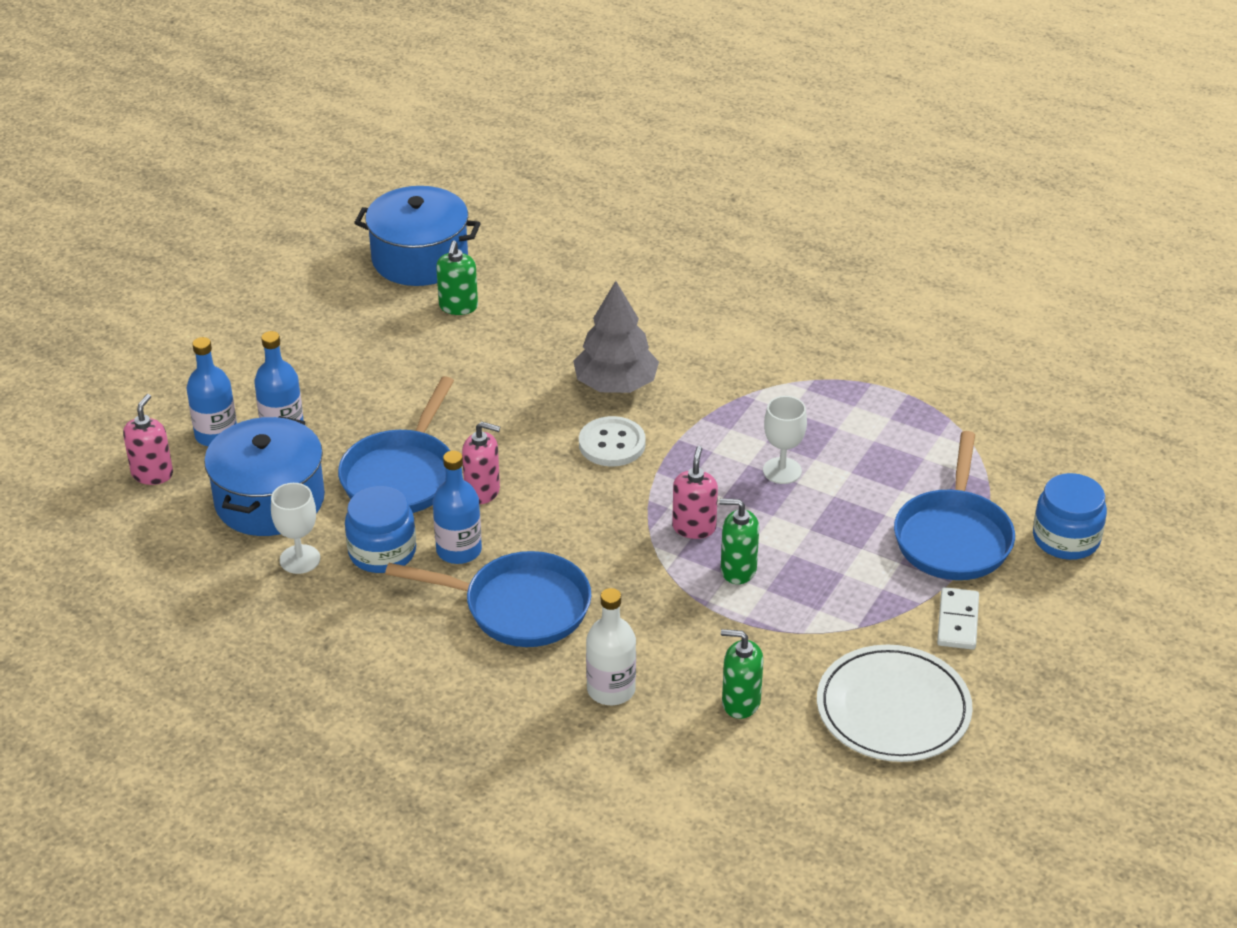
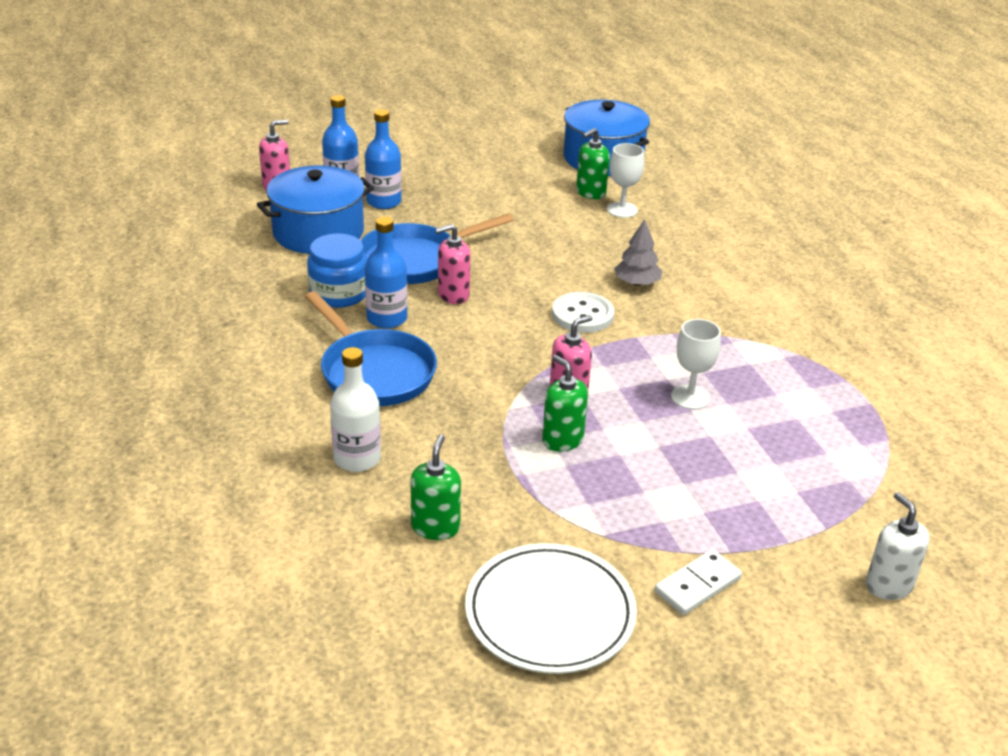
camera: 40 degrees right, 5 degrees down
(300, 559) = (286, 270): white goblet -> white goblet (622, 210)
(482, 491) = (453, 295): pink soap dispenser -> pink soap dispenser turned 105 degrees clockwise
(615, 384) = (636, 283): grey tree -> grey tree, size x0.61
(740, 702) = (435, 527): green soap dispenser -> green soap dispenser turned 45 degrees clockwise
(953, 537) = (777, 522): blue pan -> none
(1066, 539) = (888, 585): blue jar -> white soap dispenser

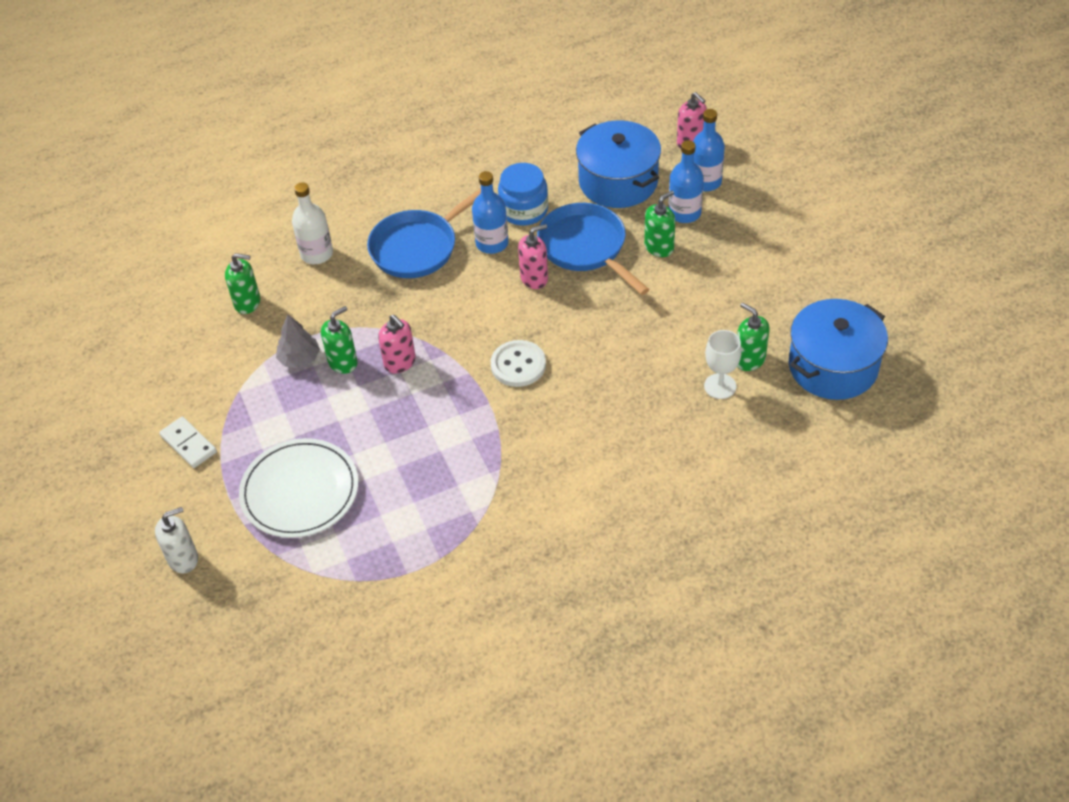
camera: 90 degrees right, 15 degrees up
(429, 220) = (659, 247): none -> green soap dispenser
(453, 295) = (534, 278): pink soap dispenser -> pink soap dispenser turned 90 degrees clockwise
(550, 613) = (167, 367): white plate -> white plate (300, 491)
(636, 283) = (579, 401): grey tree -> grey tree (299, 358)
(690, 397) = (404, 441): white goblet -> none

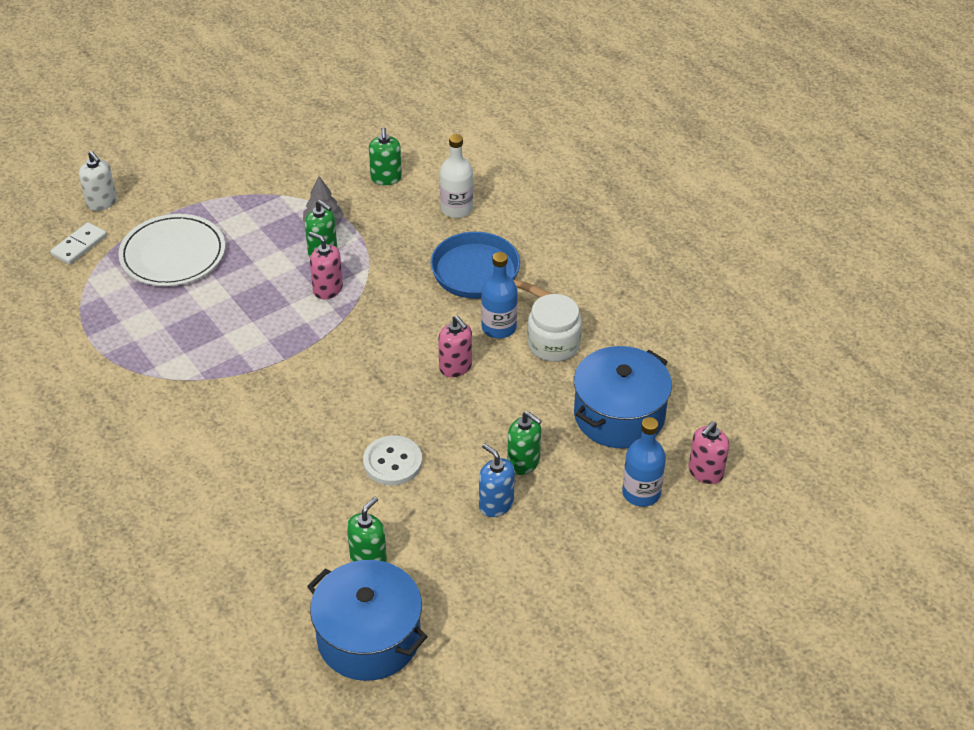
camera: 75 degrees right, 5 degrees down
(189, 444) = (220, 179): white domino -> white domino (79, 245)
(400, 362) = (327, 289): pink soap dispenser -> pink soap dispenser turned 90 degrees clockwise
(518, 365) = (335, 372): white button -> white button (392, 462)
(524, 210) = (553, 344): blue jar -> white jar
(585, 248) = (509, 401): blue pan -> none
(684, 213) = (583, 479): blue bottle -> none
(702, 270) = (496, 504): none -> blue soap dispenser
(720, 386) = (327, 536): white goblet -> none

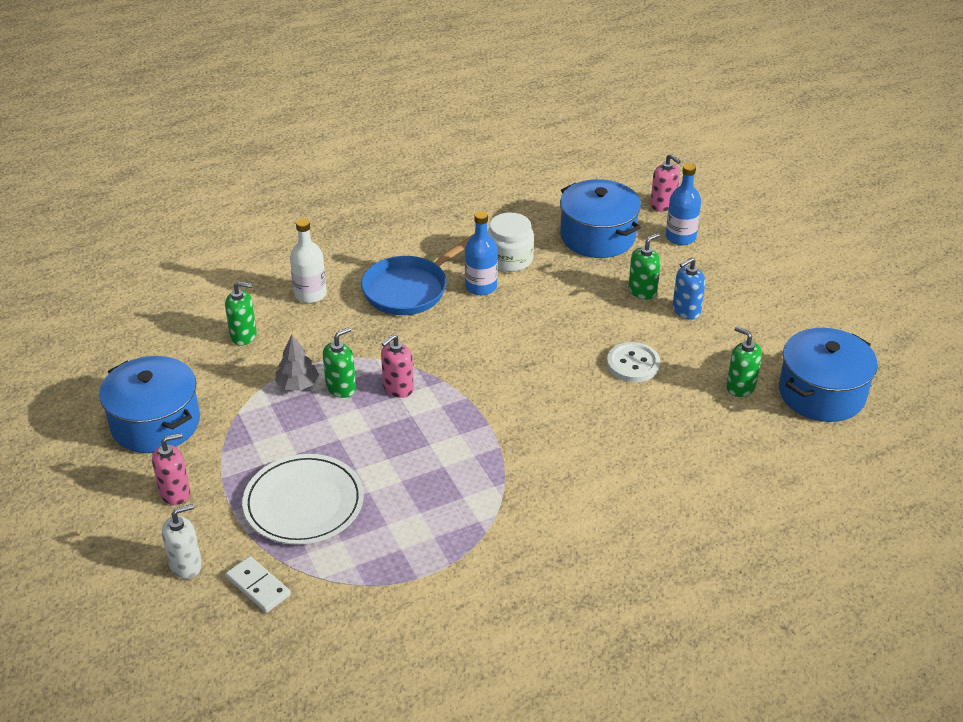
camera: 80 degrees left, 5 degrees down
(263, 151) = (155, 423): none -> blue pot
(455, 367) = (524, 316): pink soap dispenser -> pink soap dispenser (175, 493)

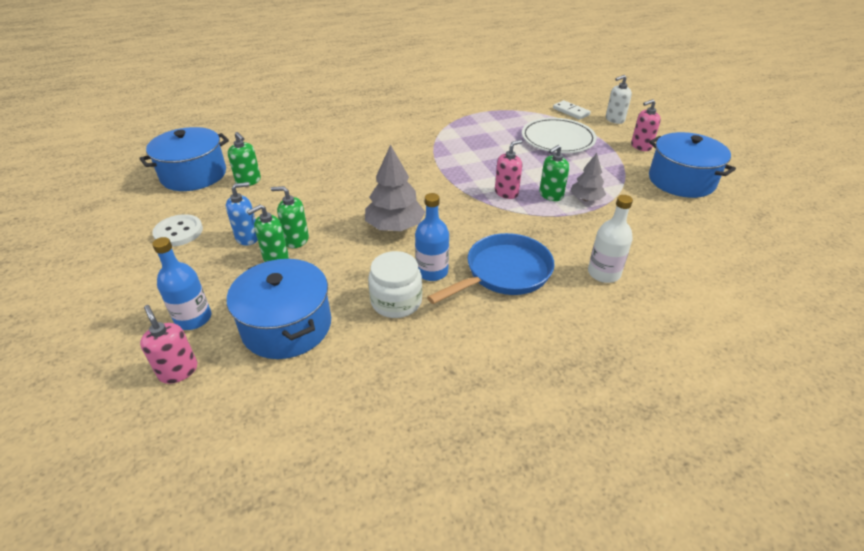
camera: 175 degrees left, 0 degrees up
(243, 336) = (650, 237): green soap dispenser -> green soap dispenser (296, 240)
(530, 333) = (395, 226): none -> grey tree
(633, 364) = (319, 199): white button -> white button (178, 232)

